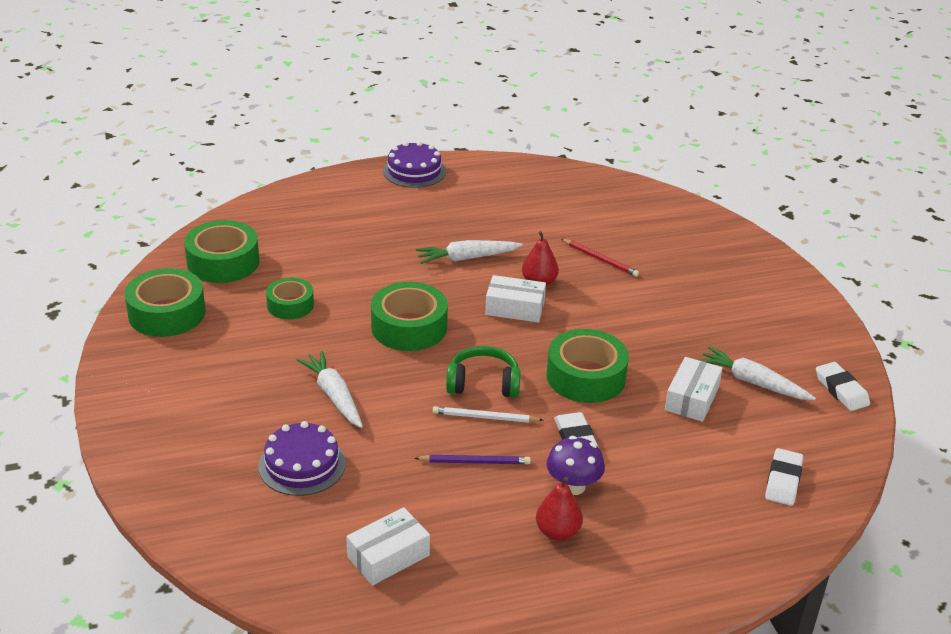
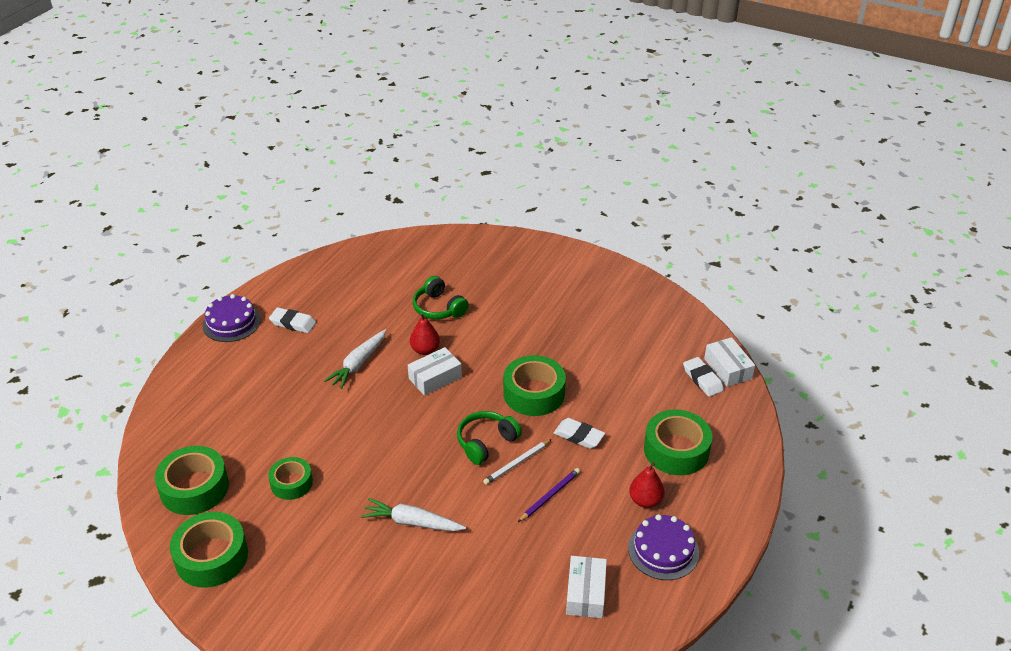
camera: 45 degrees left, 5 degrees up
(302, 464) = (459, 583): purple cake -> purple cake (663, 550)
(409, 327) = (391, 439): green tape -> green tape (676, 450)
(573, 486) = (616, 467): purple mushroom -> none
(600, 259) = (438, 308): red pencil -> green headphones
(692, 398) = (602, 364): white box -> white box (727, 369)
(753, 382) = (617, 331): white carrot -> none
(841, 390) = (661, 304): white eraser -> white eraser (293, 323)

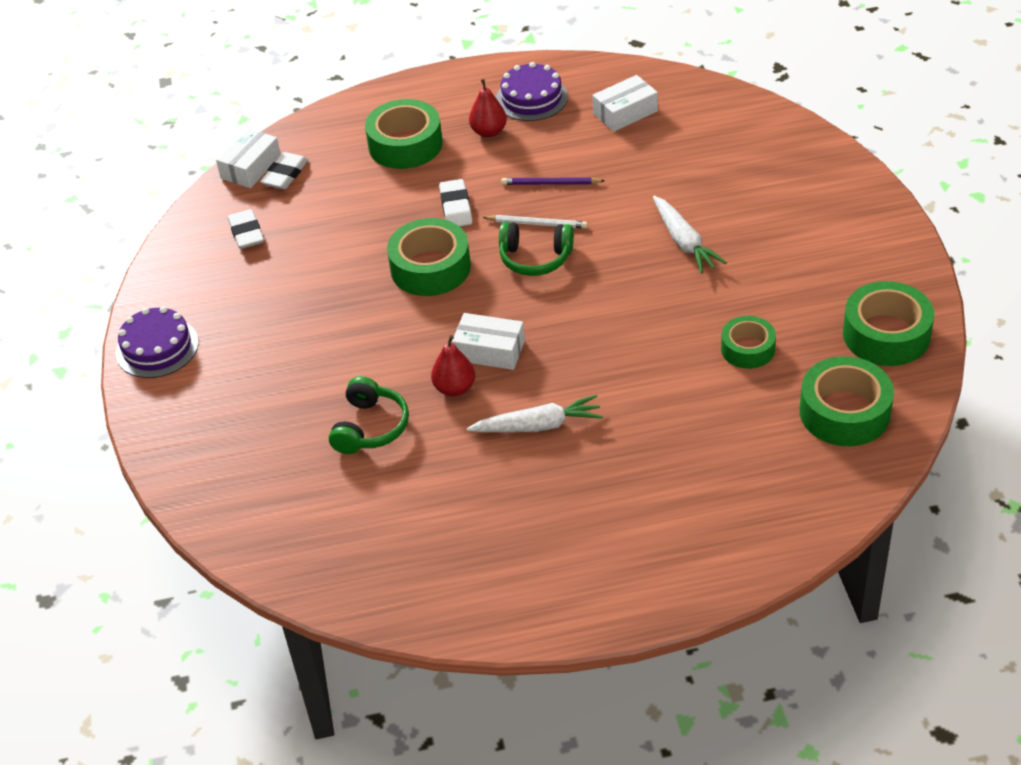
camera: 125 degrees left, 5 degrees up
(231, 322) = (604, 602): purple cake -> purple cake (157, 347)
(293, 323) = (539, 539): white eraser -> white eraser (246, 233)

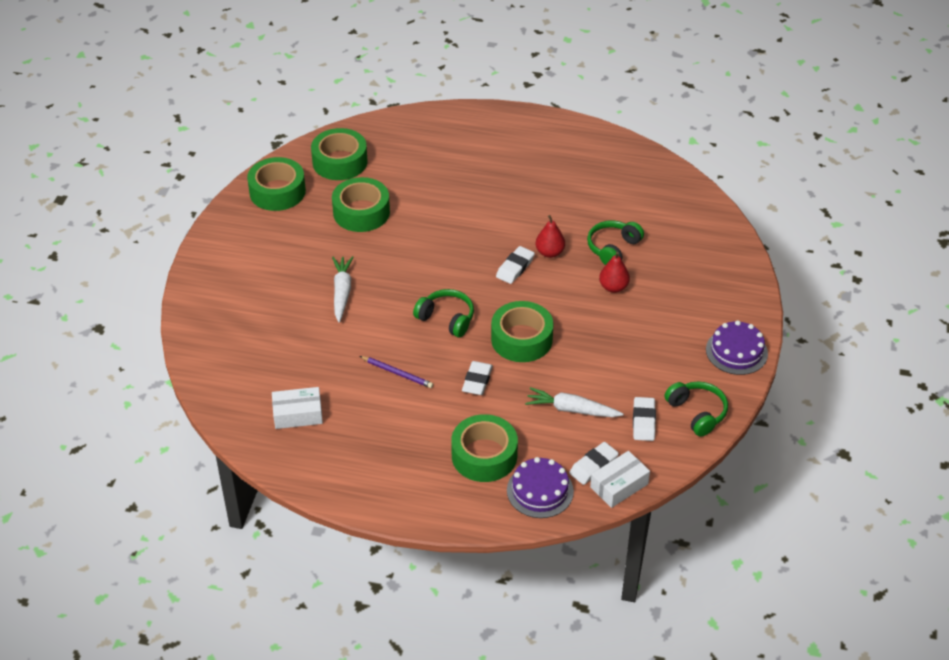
camera: 160 degrees left, 0 degrees up
(187, 263) = (697, 413): none -> green headphones
(489, 132) = (412, 440): red pear -> red pear (613, 287)
(489, 350) = (515, 267): white box -> white eraser
(531, 98) = (358, 460): purple cake -> purple cake (540, 491)
(537, 224) = (428, 344): white pencil -> none
(538, 426) = (513, 214): white carrot -> white carrot (572, 409)
(747, 349) = (361, 212): green tape -> green tape, size x1.61

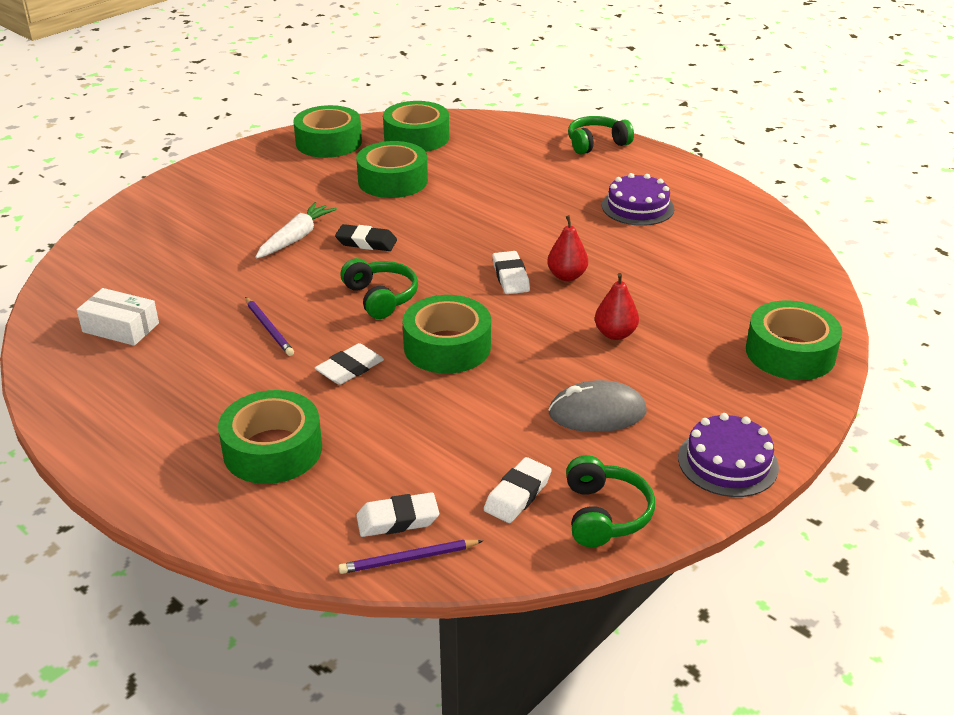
camera: 30 degrees right, 10 degrees down
(394, 276) = (366, 242): none -> black eraser
(515, 267) = (510, 277): white eraser -> white eraser turned 75 degrees counterclockwise
(540, 491) = (298, 519): purple cake -> purple cake (637, 207)
(572, 409) = (434, 443): white carrot -> none
(613, 248) = (651, 296): green headphones -> green headphones (596, 144)
(619, 485) = (408, 559): white box -> purple pencil
(645, 349) = (597, 413): none -> grey mouse
(721, 260) = (790, 353): none -> green tape

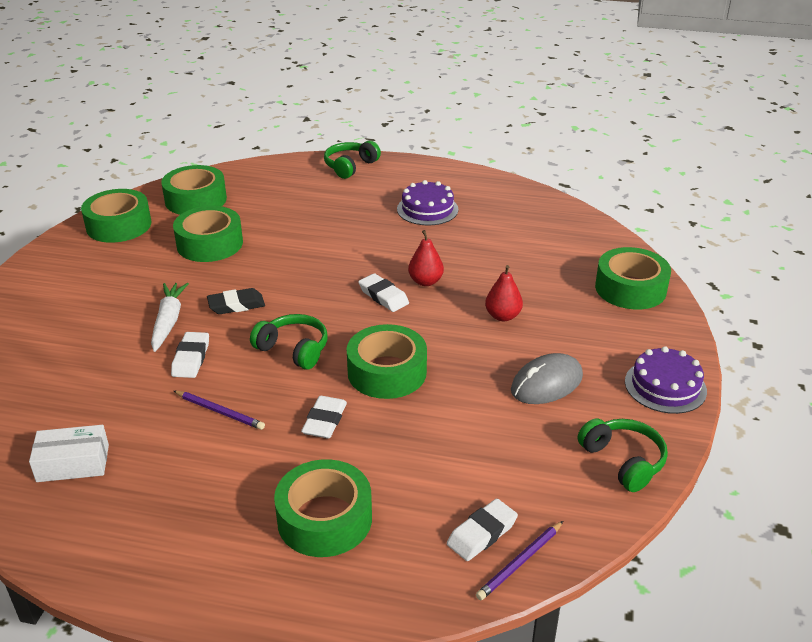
camera: 30 degrees left, 0 degrees up
(517, 494) = (550, 472): white eraser -> white eraser (191, 358)

